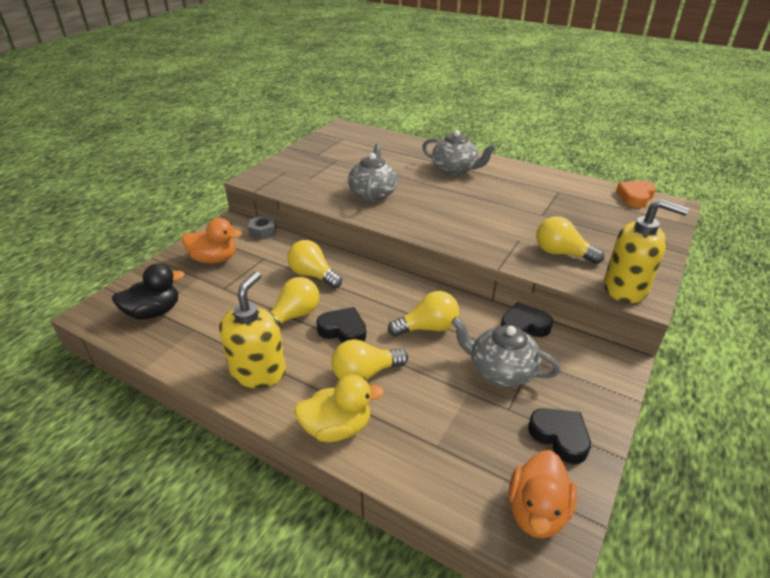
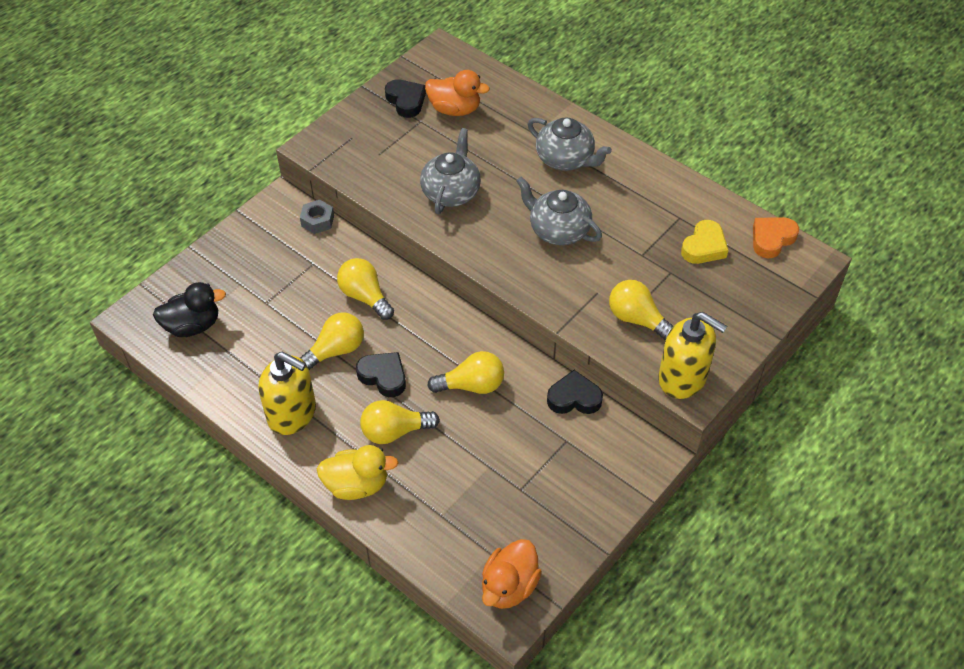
camera: 10 degrees right, 15 degrees up
(214, 259) = (259, 258): orange duck -> orange duck (455, 109)
(258, 371) = (292, 414): yellow soap dispenser -> yellow soap dispenser turned 90 degrees clockwise
(501, 370) = (529, 447): grey teapot -> grey teapot (558, 230)
(560, 437) = (558, 524): black heart -> black heart (406, 101)
(587, 206) = (704, 247): none -> yellow heart

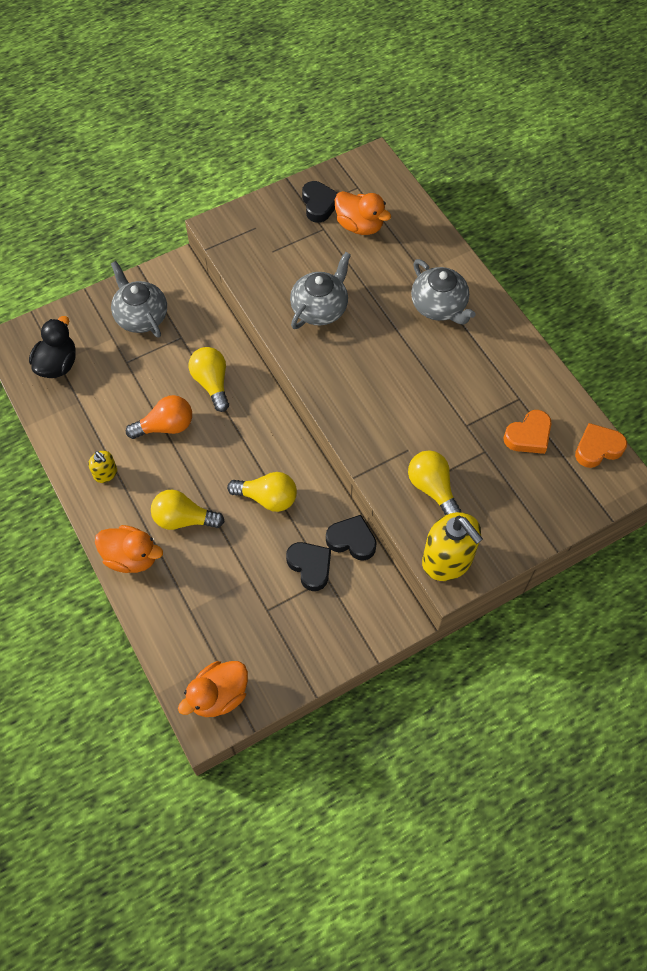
camera: 20 degrees right, 10 degrees up
(193, 325) = (58, 364): black duck -> black duck turned 75 degrees counterclockwise
(292, 414) = (105, 473): yellow soap dispenser -> yellow soap dispenser, size x0.49
(317, 221) = (202, 297): grey nut -> none
(335, 350) = (166, 426): yellow light bulb -> orange light bulb
(357, 485) = (131, 557): yellow duck -> orange duck
(383, 376) = (196, 464): black heart -> black heart (310, 566)
(558, 230) = (400, 376): grey teapot -> grey teapot (141, 316)
(704, 247) = (528, 436): yellow heart -> orange heart

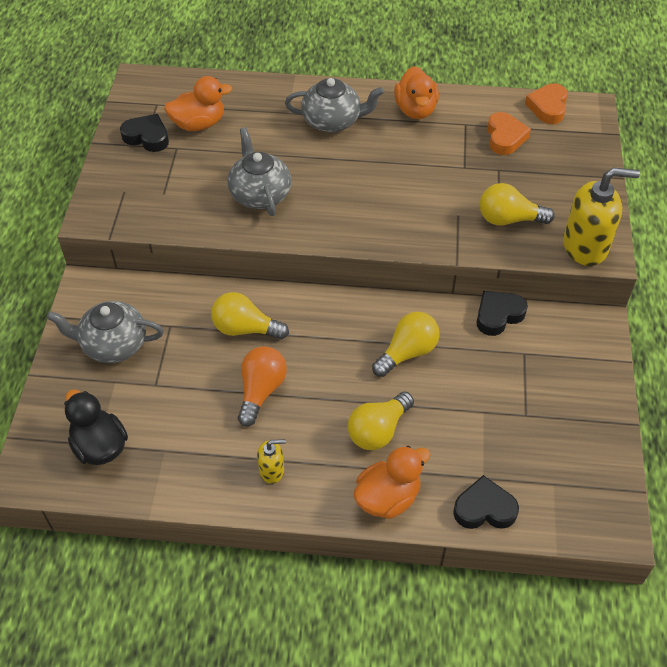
camera: 55 degrees left, 10 degrees down
(218, 695) = (591, 501): orange duck -> orange duck (415, 110)
(310, 566) = (503, 359): black heart -> black heart (484, 508)

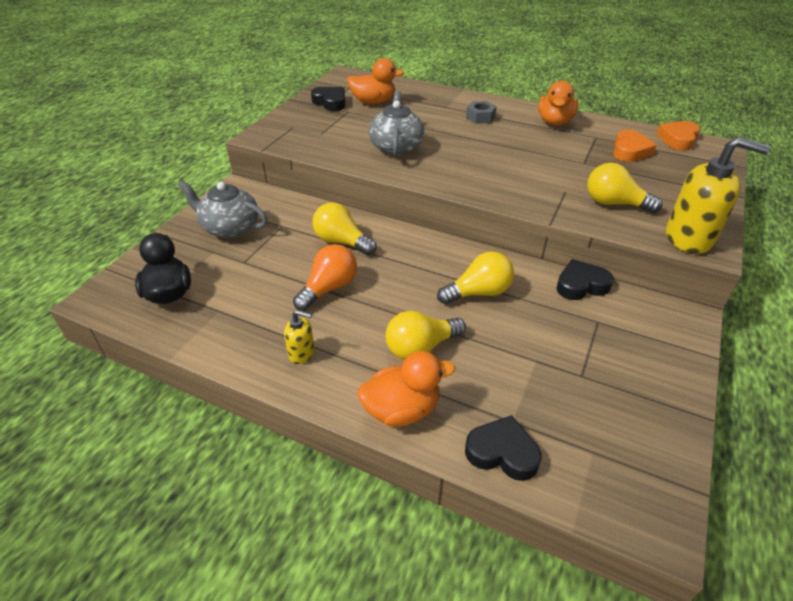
camera: 20 degrees right, 10 degrees down
(332, 121) = (480, 117): grey teapot -> grey nut

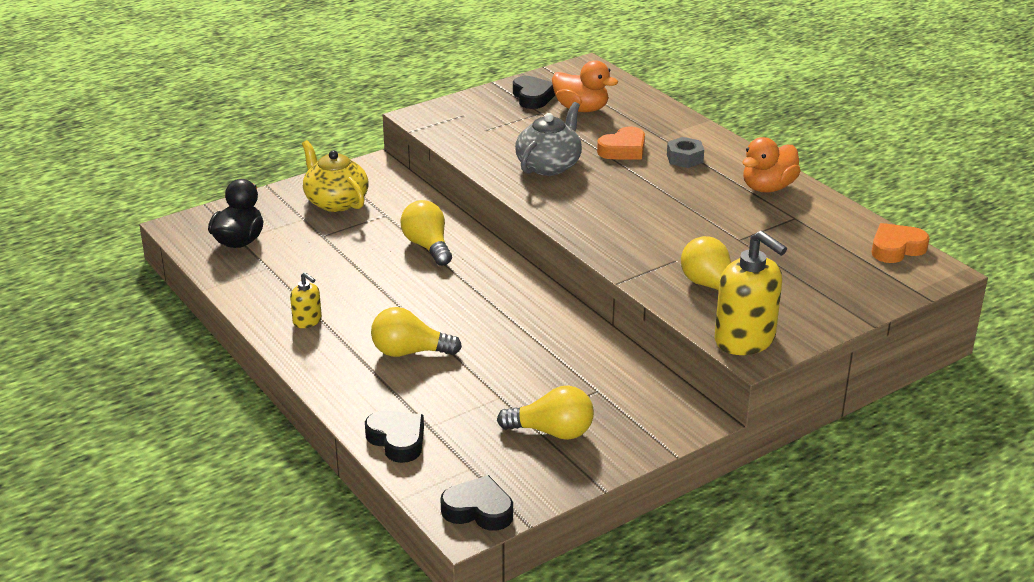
camera: 30 degrees right, 10 degrees down
(230, 228) = (336, 202): grey teapot -> yellow teapot
(329, 288) = (377, 281): orange light bulb -> none
(402, 409) = (348, 386): orange duck -> none
(478, 292) = (511, 330): yellow light bulb -> yellow light bulb (552, 432)
(581, 285) = (621, 358): black heart -> black heart (478, 510)
(630, 151) = (813, 243): orange heart -> orange heart (623, 150)

